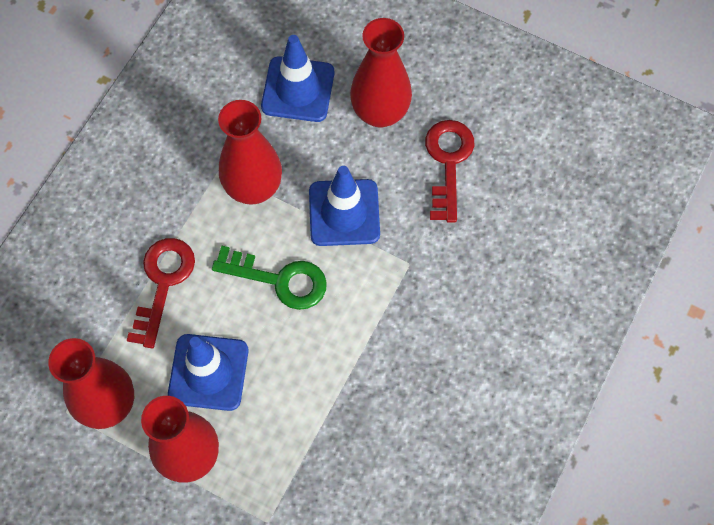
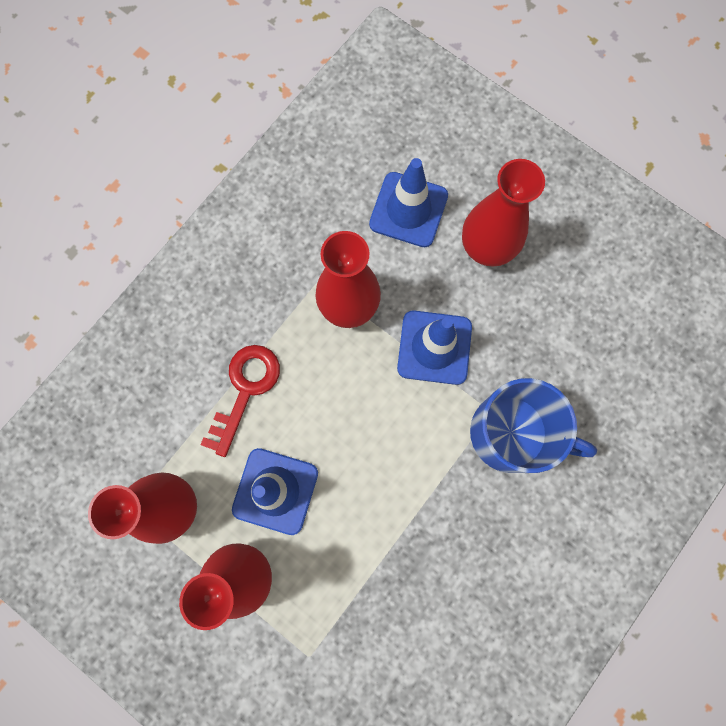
camera: 10 degrees right, 10 degrees up
(279, 280) = (359, 407): green key -> none
(433, 280) = (512, 433): none -> blue mug
(448, 162) = (546, 312): red key -> none

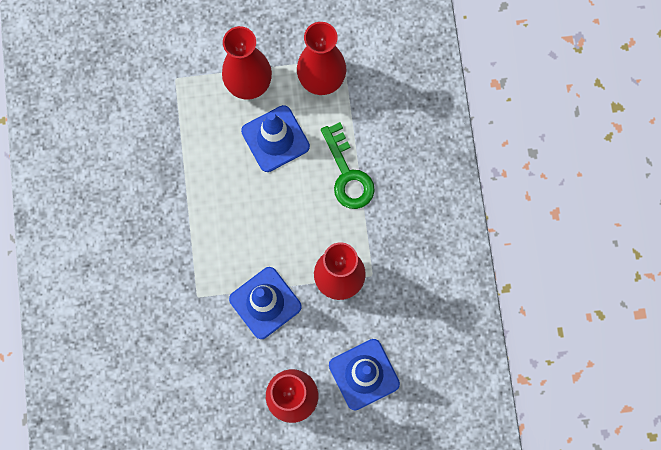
camera: 135 degrees right, 0 degrees up
(245, 390) = (347, 174): red key -> green key
(512, 433) = (173, 296): blue mug -> none

